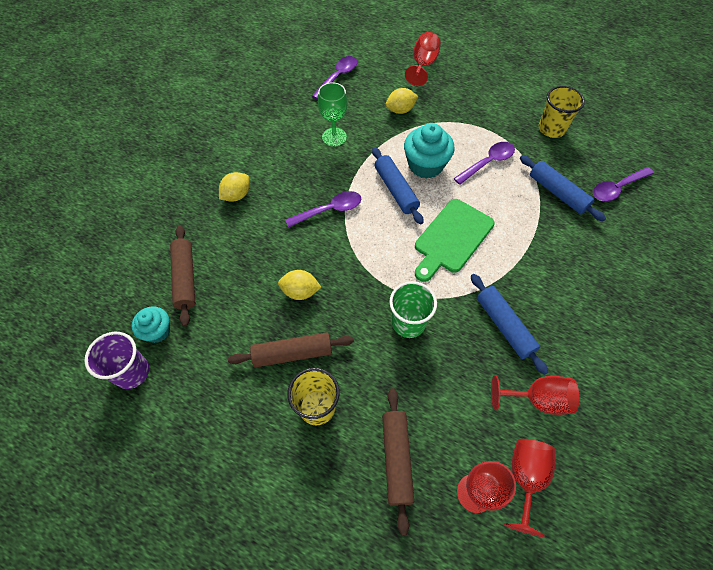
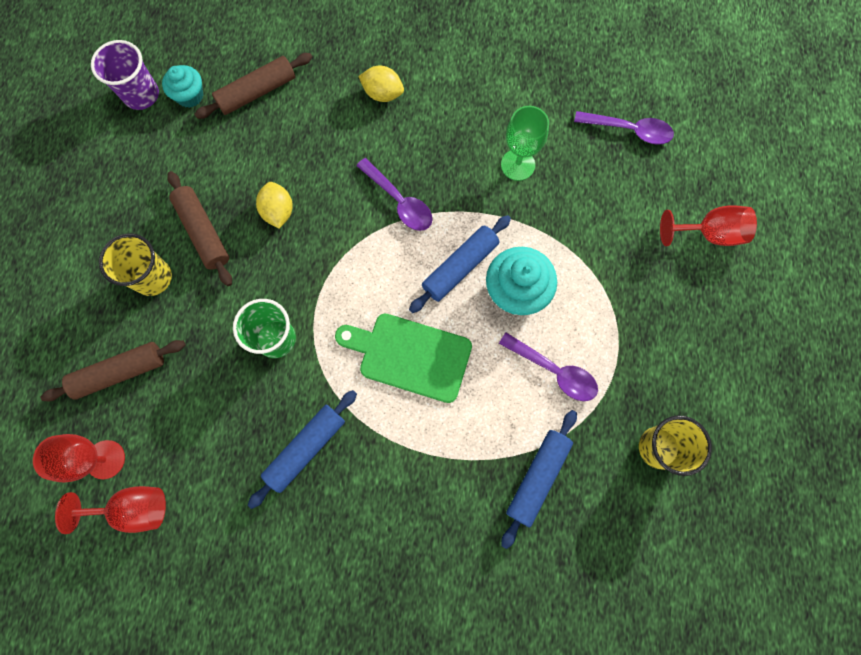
camera: 70 degrees right, 15 degrees up
(400, 110) = (602, 230): yellow lemon -> none
(537, 399) = (224, 505): red goblet -> none
(617, 188) = (579, 562): purple spoon -> none

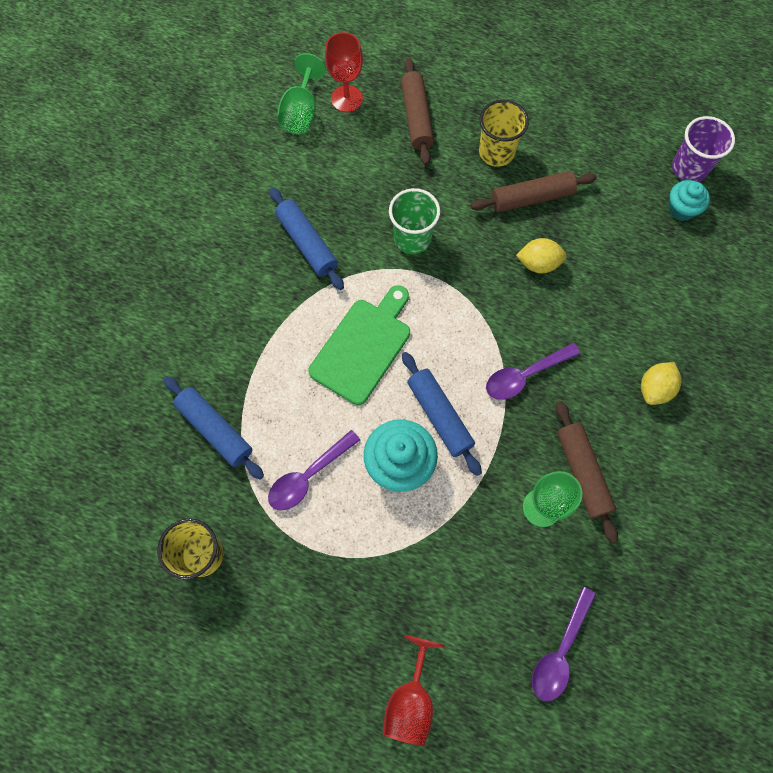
camera: 105 degrees right, 5 degrees down
(133, 508) = (301, 112): red goblet -> green goblet
(257, 92) = (676, 269): brown rolling pin -> brown rolling pin (582, 472)

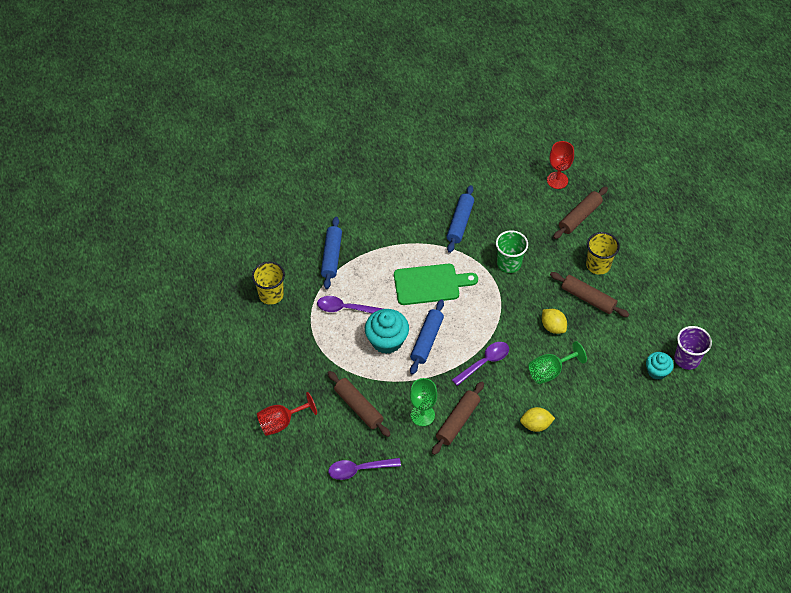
camera: 50 degrees right, 15 degrees down
(301, 112) = (528, 168): green goblet -> green goblet (550, 371)
(468, 577) = (358, 407): none -> brown rolling pin
(525, 375) = (484, 362): purple spoon -> purple spoon turned 120 degrees clockwise

